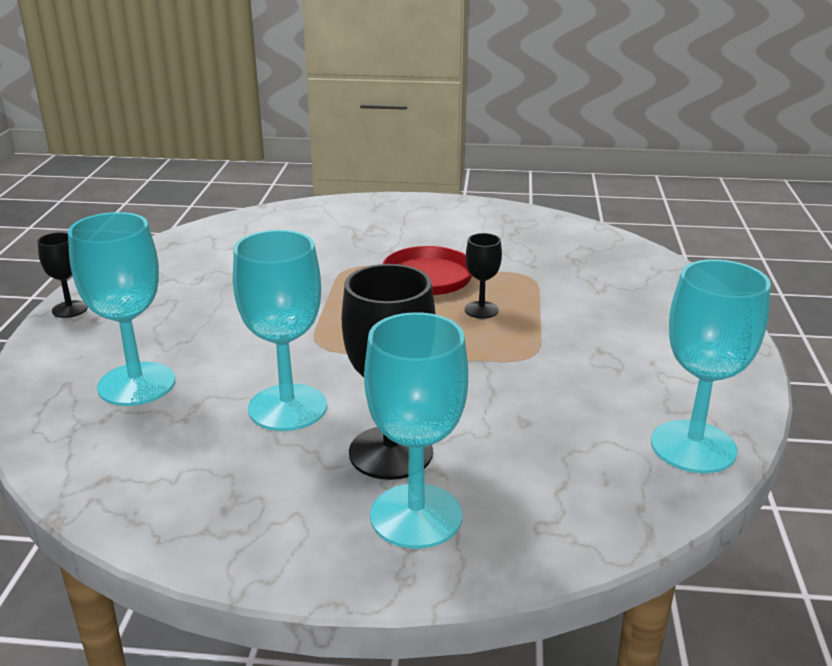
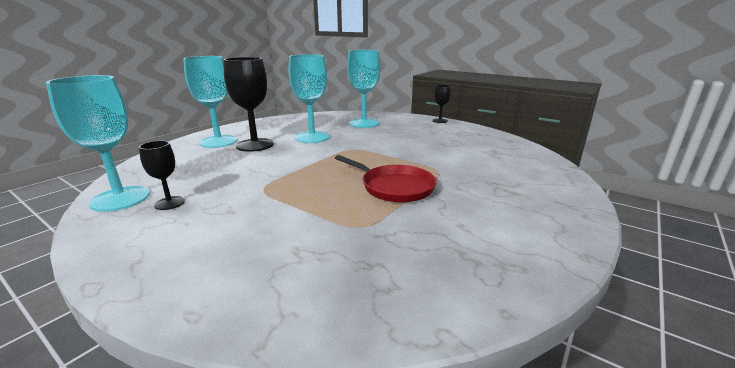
camera: 120 degrees right, 5 degrees down
(481, 310) = (333, 191): black goblet -> black goblet (169, 203)

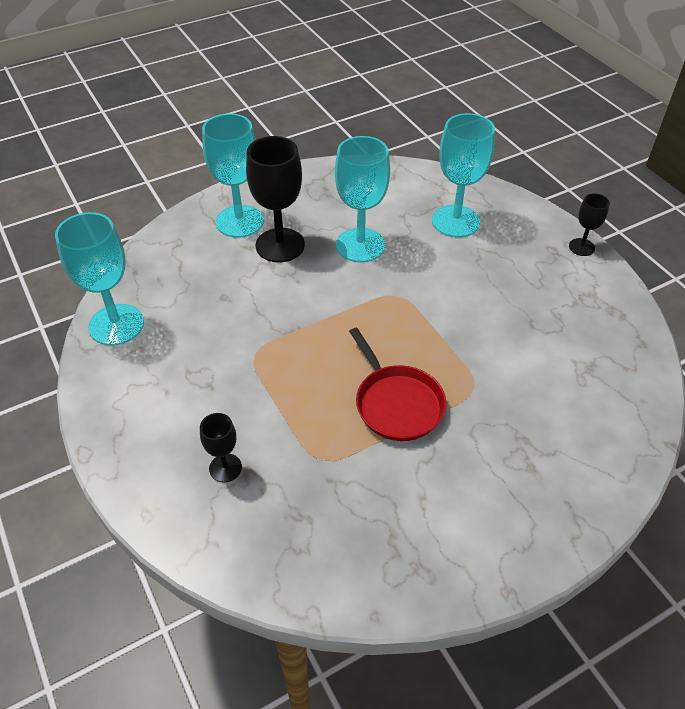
camera: 25 degrees right, 25 degrees up
(169, 203) = (158, 350): black goblet -> black goblet (225, 468)

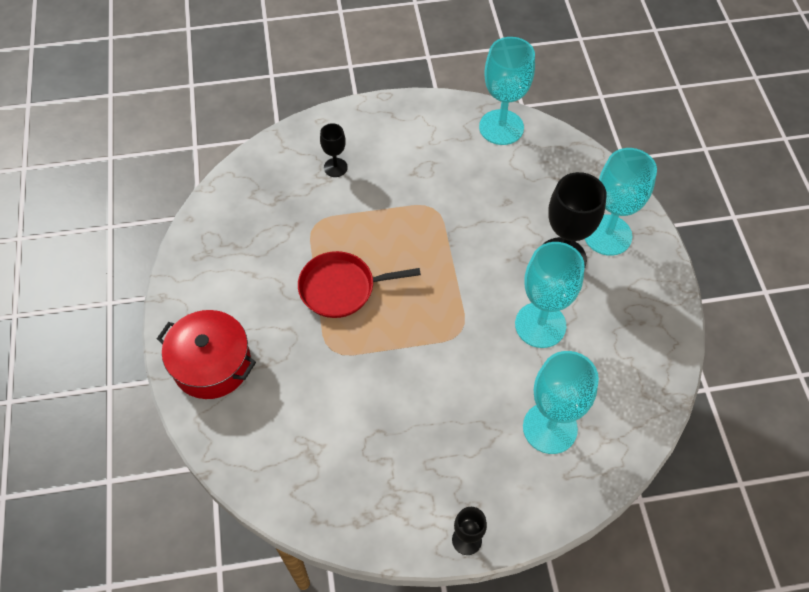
camera: 110 degrees right, 10 degrees up
(557, 492) = (212, 364): none -> red pot

